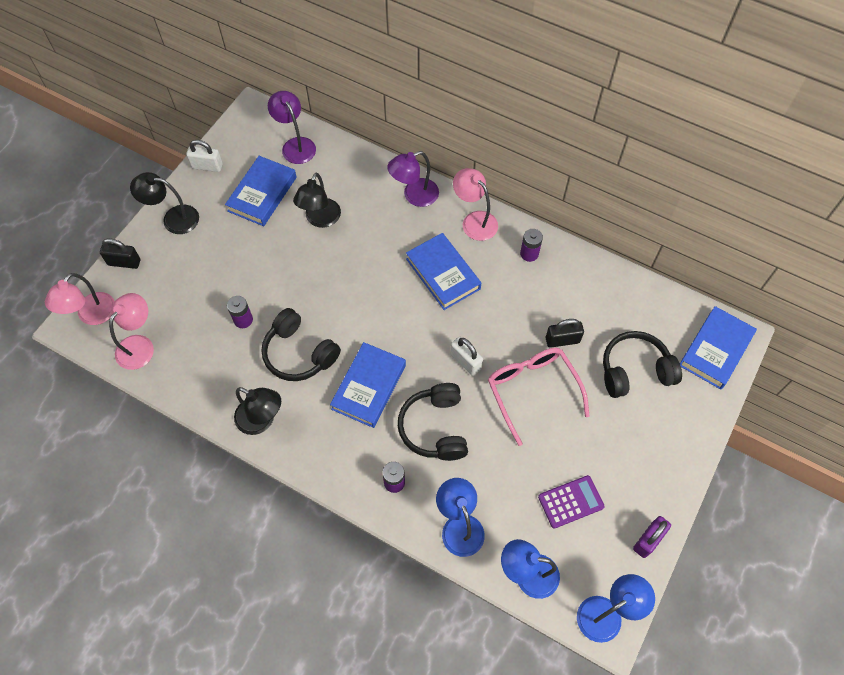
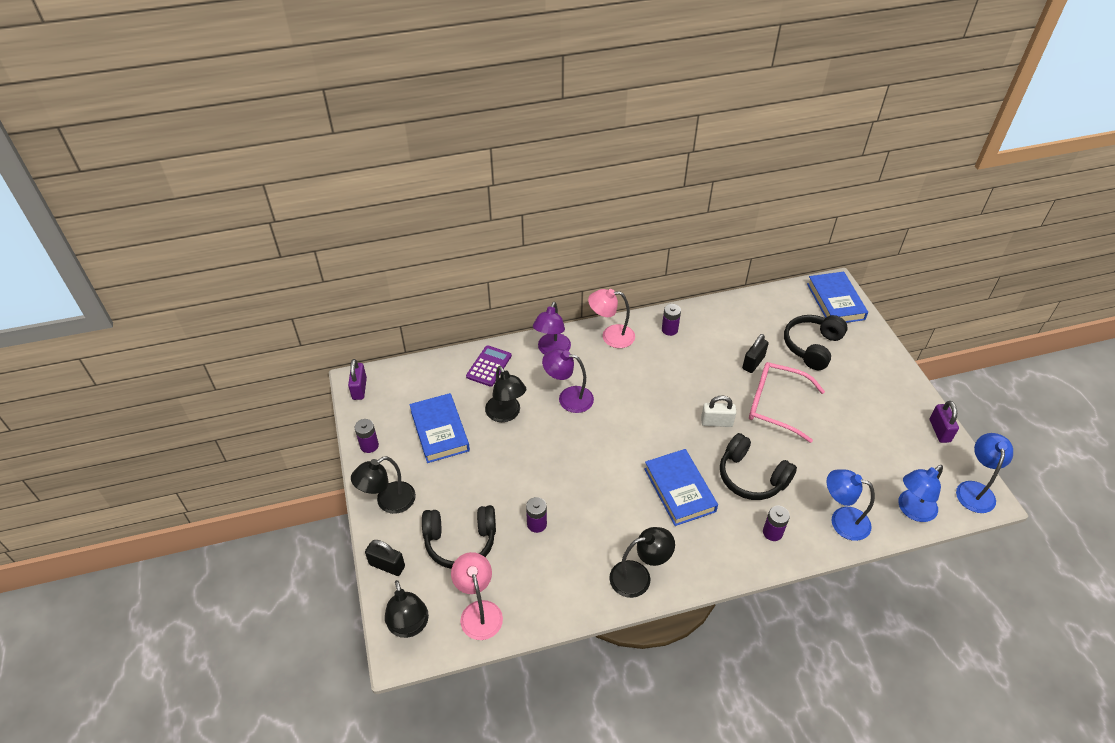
camera: 45 degrees left, 15 degrees down
(91, 315) = (409, 626): pink lamp -> black lamp
(124, 262) = (387, 565): black padlock -> black padlock turned 60 degrees clockwise
(207, 166) = (369, 445): white padlock -> purple battery
(248, 117) = (359, 389): none -> purple padlock
(295, 145) = (423, 381): purple lamp -> purple lamp (568, 398)
(299, 353) = (606, 511): black headphones -> black headphones (460, 542)
(443, 274) = (633, 382): blue book -> none
(570, 501) = (877, 447): purple calculator -> purple calculator (489, 366)

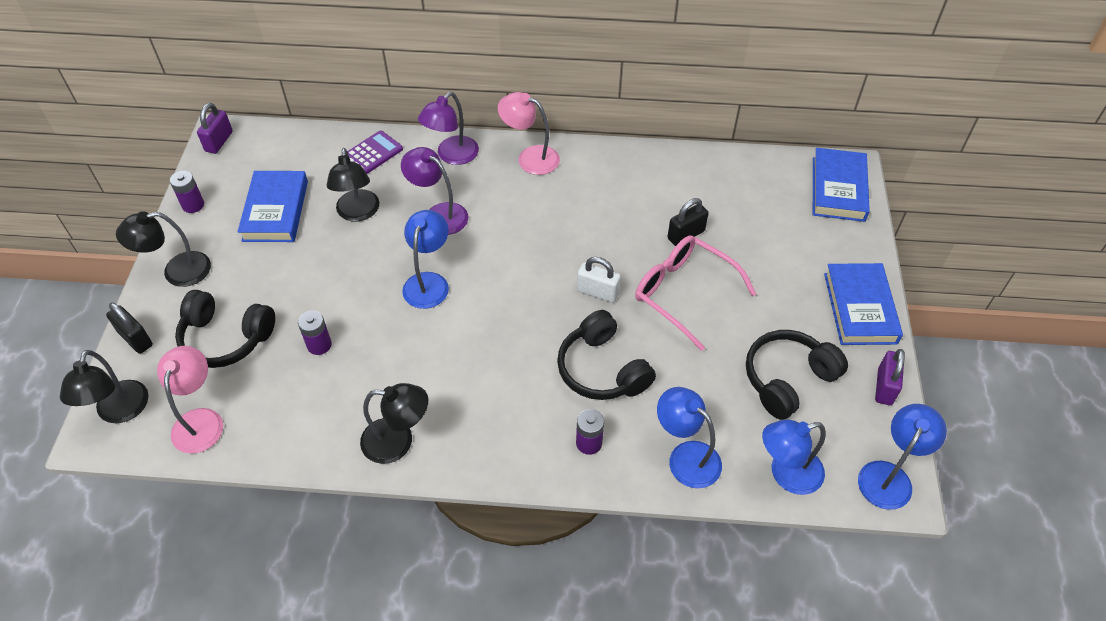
camera: 20 degrees right, 5 degrees up
(591, 451) = (428, 282): none -> blue lamp
(669, 330) = (605, 168): purple battery -> none
(679, 490) = (505, 357): blue book -> blue book (860, 308)
(812, 346) = (774, 236): black headphones -> black headphones (787, 379)

